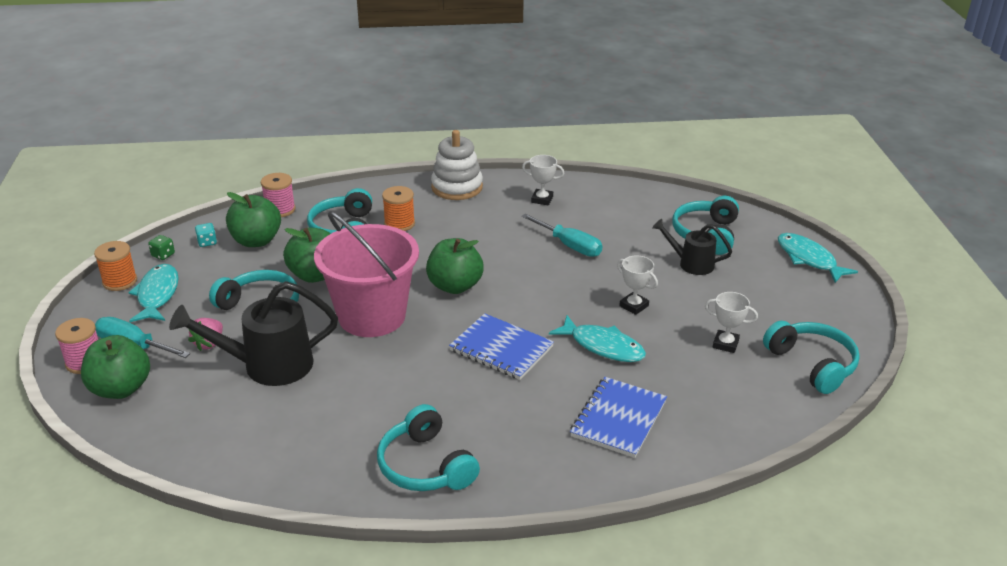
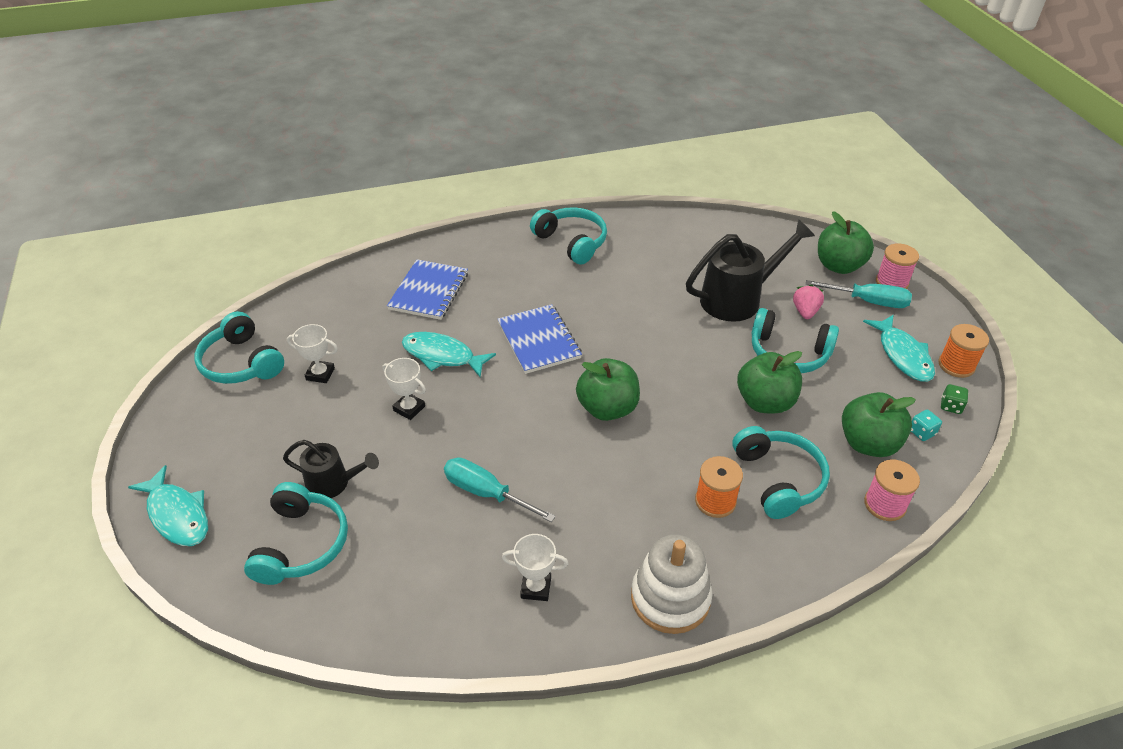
camera: 170 degrees right, 10 degrees up
(372, 316) = (676, 359): pink bucket -> none
(501, 349) = (539, 340): blue notebook -> blue notebook turned 45 degrees clockwise

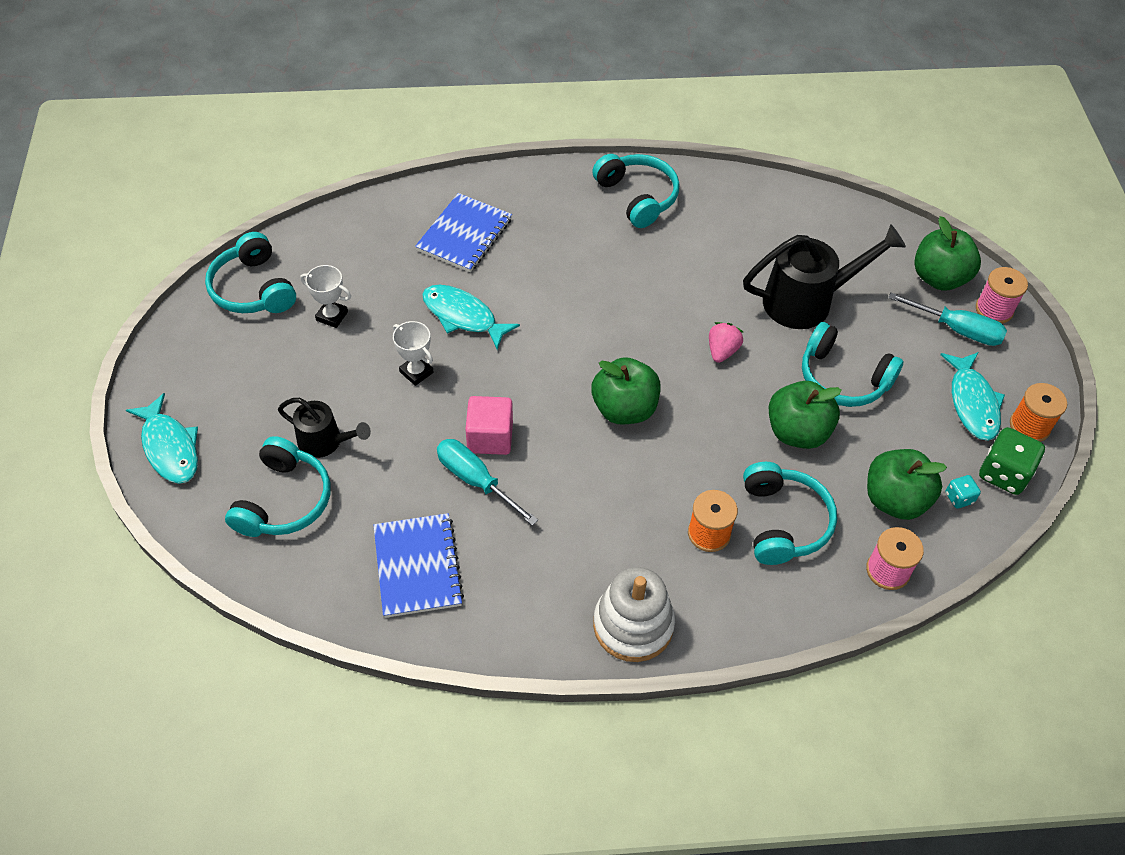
camera: 10 degrees right, 10 degrees up
(491, 453) = (490, 437): none -> pink cube
(536, 588) = (503, 589): white trophy -> none
(539, 340) = (570, 316): blue notebook -> blue notebook (417, 566)
(805, 312) = (879, 330): pink strawberry -> pink strawberry (722, 351)
(950, 406) = (1003, 473): green dice -> green dice, size x1.93

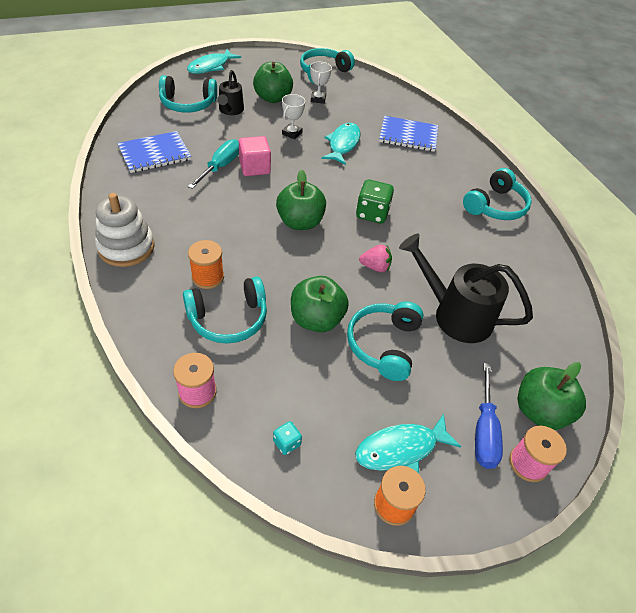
camera: 70 degrees right, 5 degrees down
(808, 301) = (454, 314): black watering can -> black watering can turned 150 degrees clockwise
(895, 500) = (270, 392): green apple -> green apple (272, 98)
(956, 329) = (484, 430): turquoise screwdriver -> blue screwdriver
(1003, 473) = (327, 481): green dice -> green dice (372, 213)

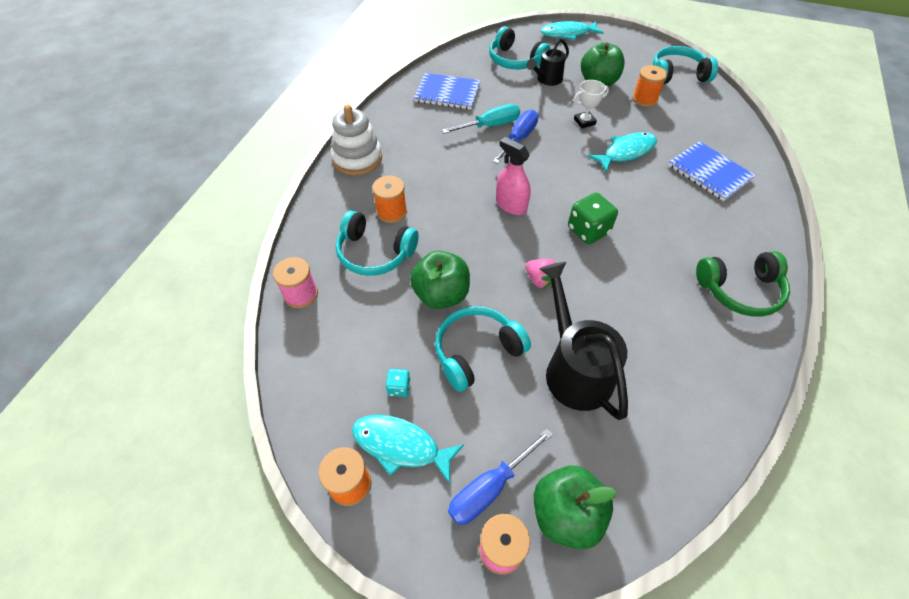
camera: 45 degrees right, 5 degrees up
(254, 167) = (518, 139): pink cube -> blue screwdriver
(287, 443) = (322, 375): turquoise dice -> turquoise dice (399, 387)
(300, 222) = (511, 205): green apple -> pink spray bottle
(318, 99) = (644, 99): white trophy -> orange spool
(495, 206) = (740, 290): turquoise headphones -> green headphones

